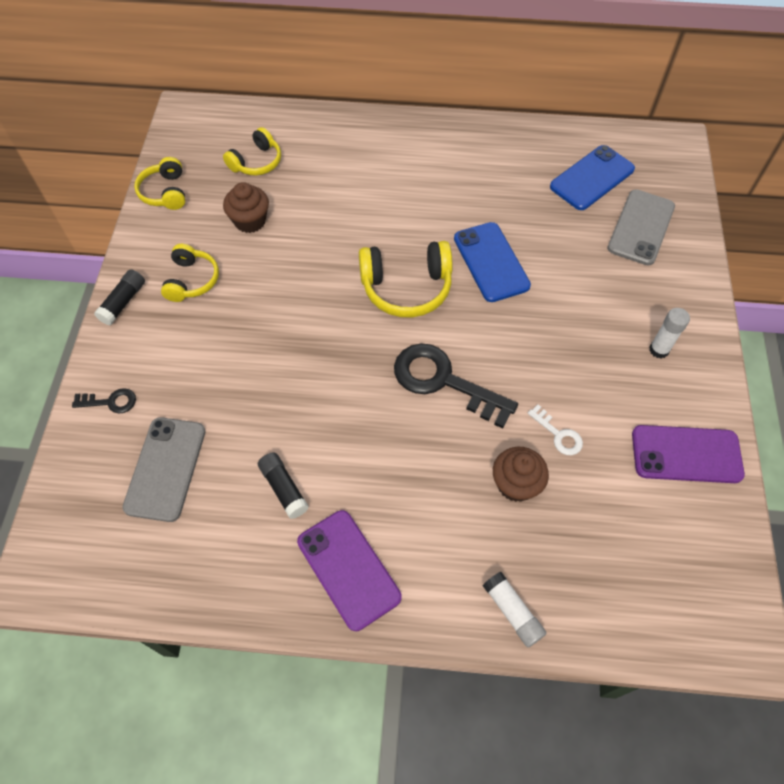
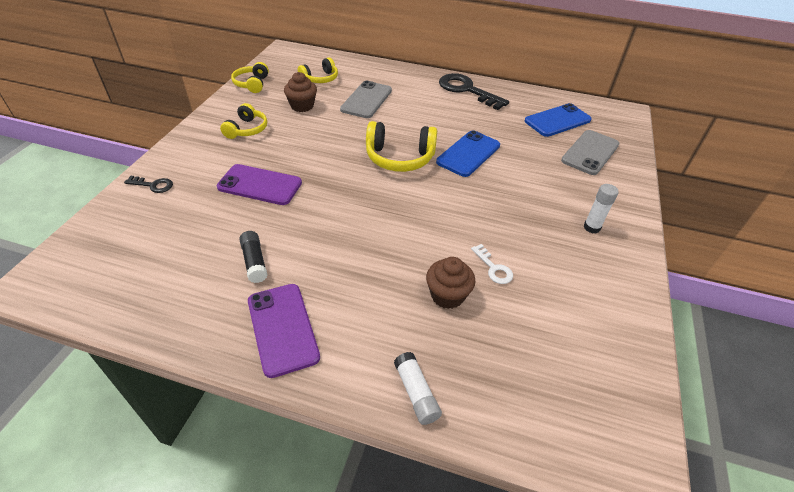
camera: 10 degrees right, 15 degrees down
(123, 302) = (193, 133): black glue stick -> none
(165, 468) = (170, 232): grey phone -> grey phone (366, 100)
(444, 381) = (409, 217): black key -> black key (467, 90)
(491, 262) = (468, 154): blue phone -> blue phone turned 45 degrees clockwise
(686, 454) = (604, 303): purple phone -> purple phone (260, 185)

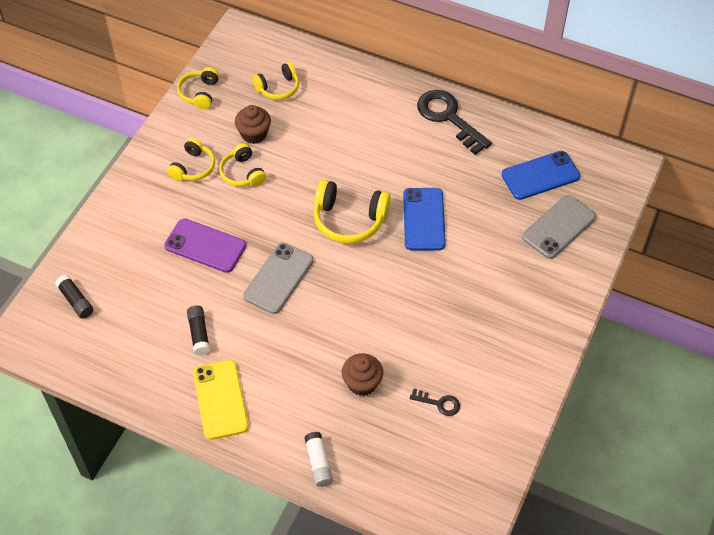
camera: 10 degrees right, 10 degrees up
(112, 241) = (76, 301): none -> black glue stick
(153, 185) = (104, 238): black key -> black key (439, 403)
(282, 328) = (220, 399): purple phone -> yellow phone
(294, 131) = (242, 173): none -> yellow headphones
(366, 100) = (327, 128): grey phone -> grey phone (278, 278)
(468, 154) = (424, 219): blue phone -> blue phone turned 45 degrees counterclockwise
(493, 268) = (410, 360): white key -> none
(591, 227) = (520, 324): white glue stick -> none

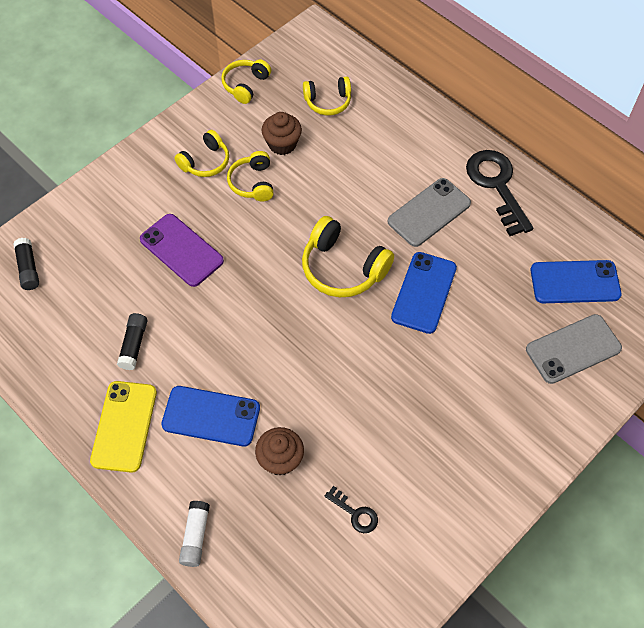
camera: 20 degrees right, 5 degrees up
(278, 278) = (241, 310): grey phone -> grey phone (429, 212)
(290, 368) = (211, 416): none -> blue phone

